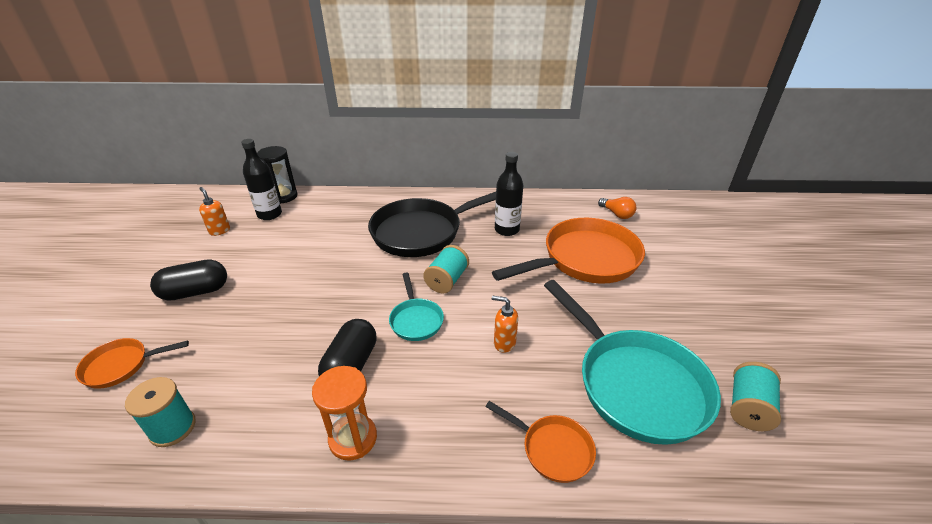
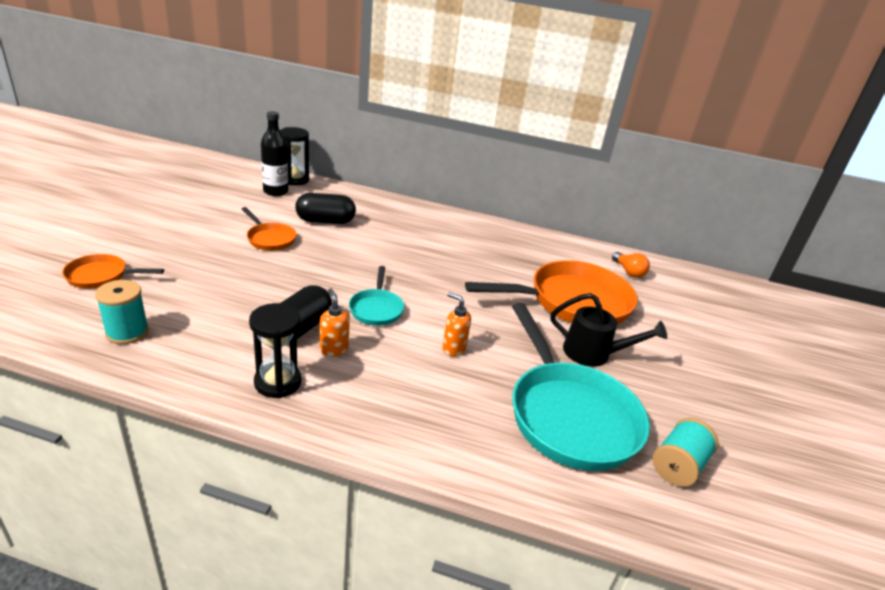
camera: 10 degrees right, 5 degrees down
(195, 292) = (184, 237): black capsule -> black capsule (325, 221)
(219, 231) = (224, 194): orange soap dispenser -> orange soap dispenser (333, 349)
(353, 438) = (278, 382): orange hourglass -> black hourglass
(422, 232) = (416, 240): black pan -> none
(447, 280) = (421, 285): turquoise spool -> none
(507, 230) = (503, 258): black bottle -> none
(552, 449) = (459, 441): orange pan -> orange pan (270, 239)
(626, 309) = (593, 354): none -> black watering can

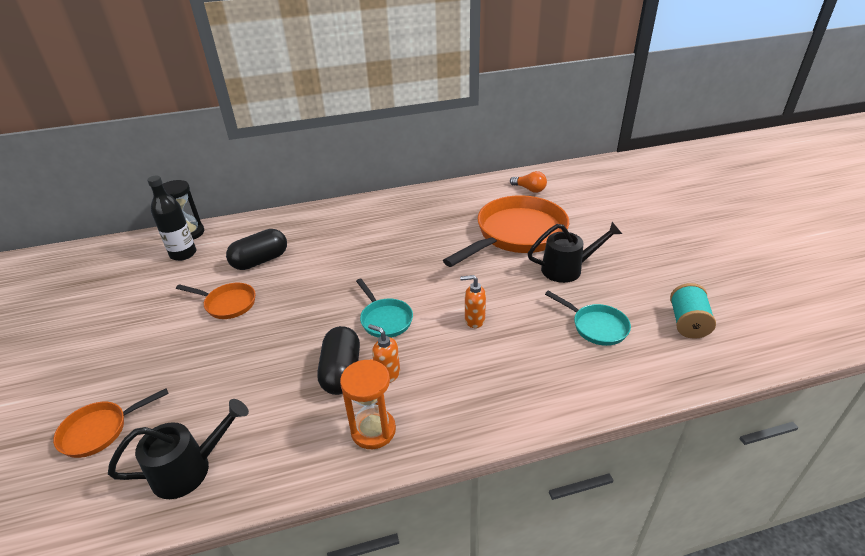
camera: 25 degrees left, 5 degrees up
(127, 332) = (190, 469): turquoise spool -> black watering can
(278, 382) = (373, 430): black hourglass -> orange hourglass
(569, 415) = (596, 326): turquoise pan -> turquoise pan, size x0.48

